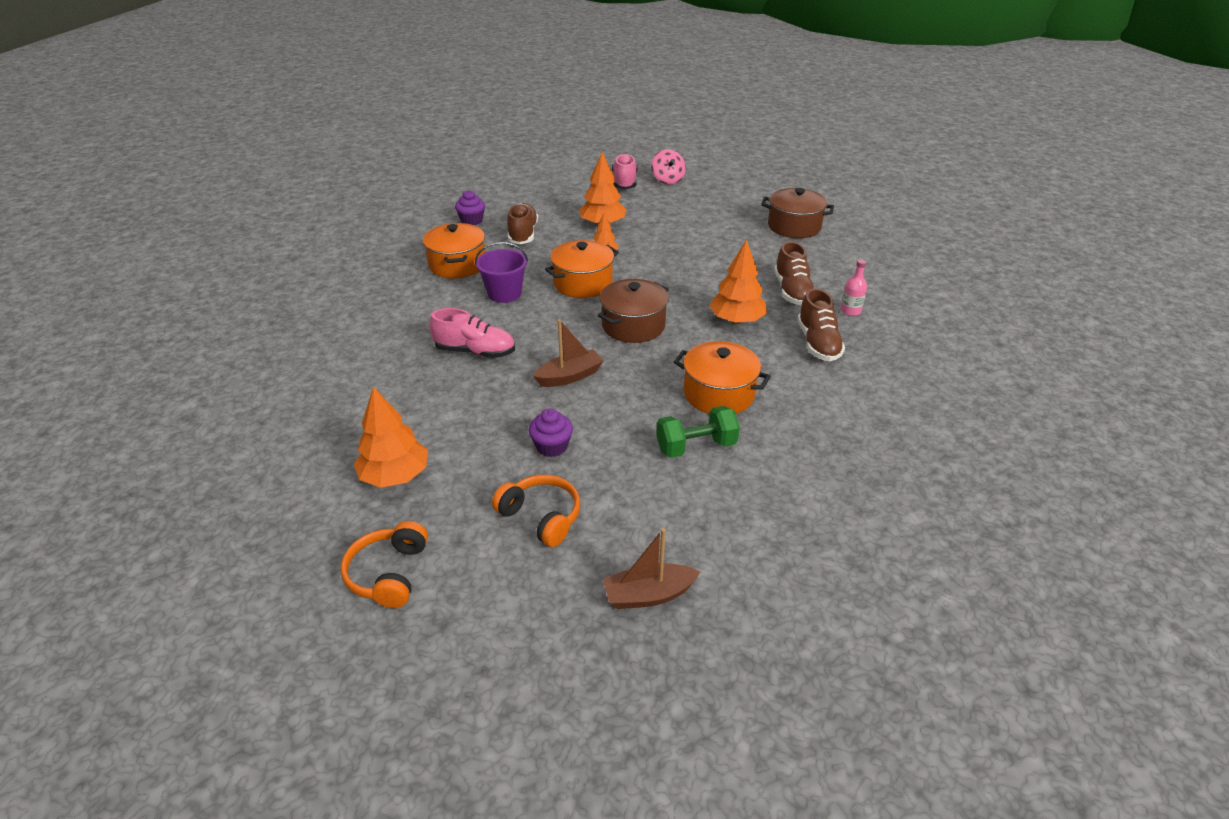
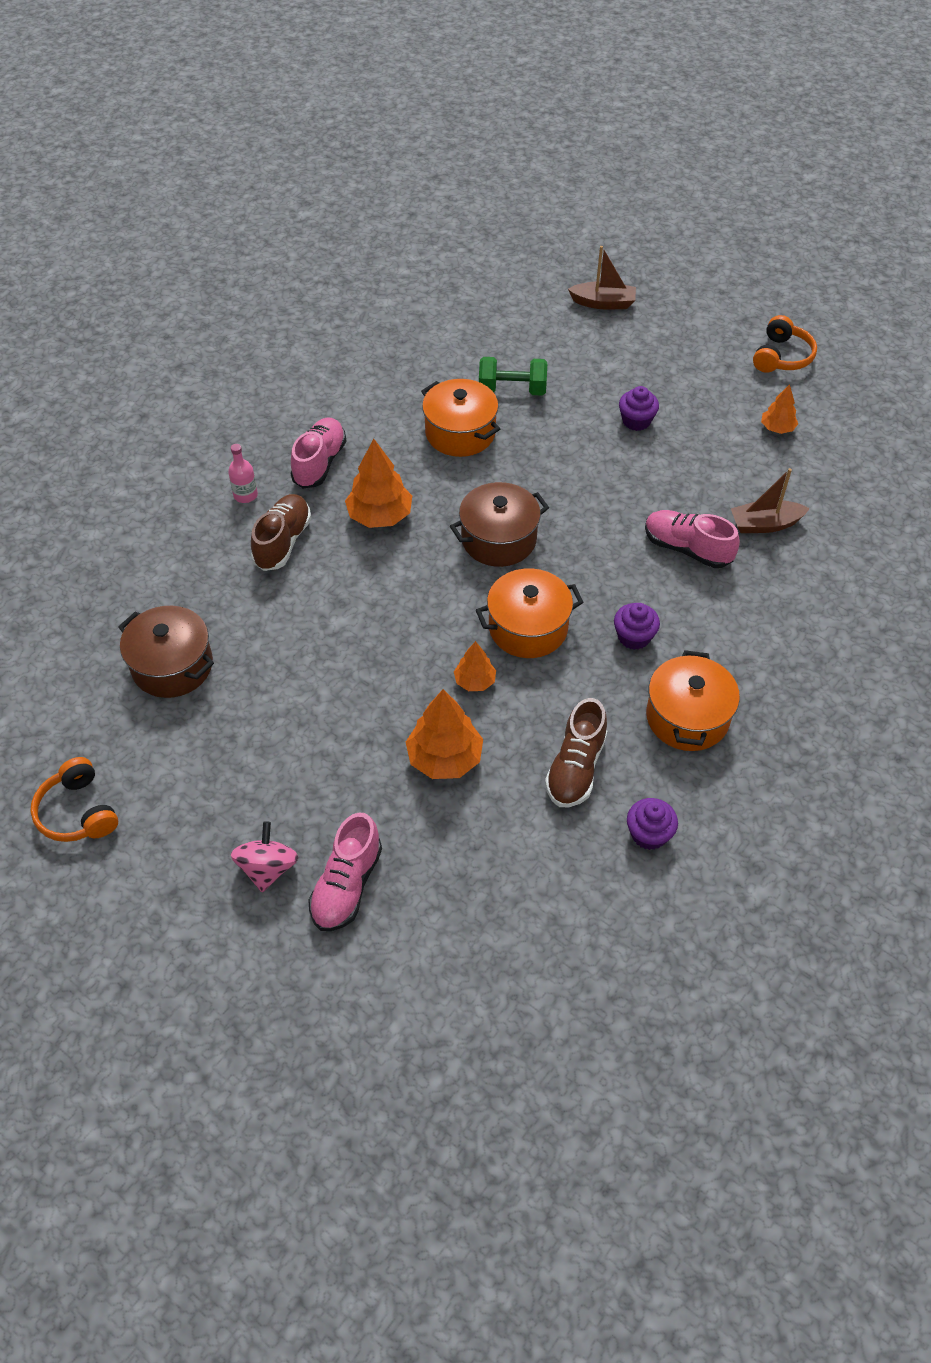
camera: 160 degrees left, 15 degrees up
(395, 476) = (777, 428): orange tree -> orange tree, size x0.58
(504, 293) = (634, 637): purple bucket -> purple cupcake
(541, 517) = (661, 367): orange headphones -> orange headphones (78, 812)
(570, 376) = (595, 489): brown boat -> brown boat (765, 524)
(818, 343) = (319, 463): brown shoe -> pink shoe

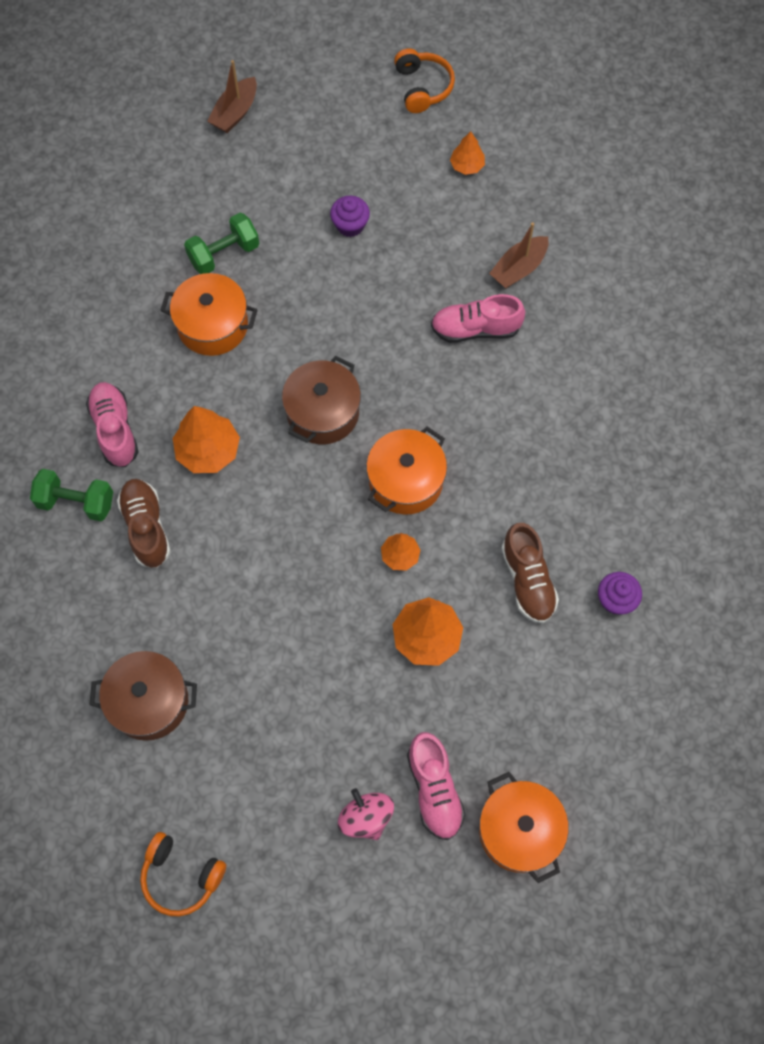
camera: 35 degrees left, 15 degrees up
(245, 495) = (76, 502): pink bottle -> green dumbbell
(603, 303) = (235, 113): brown boat -> brown boat turned 150 degrees clockwise
(634, 637) = (491, 437): purple cupcake -> none
(687, 717) = (577, 483): orange pot -> orange pot (519, 830)

